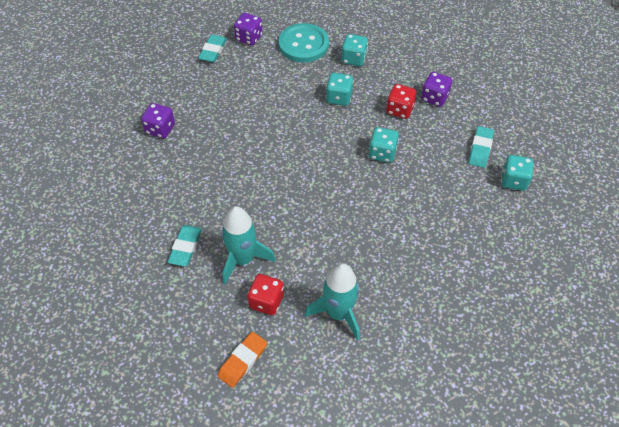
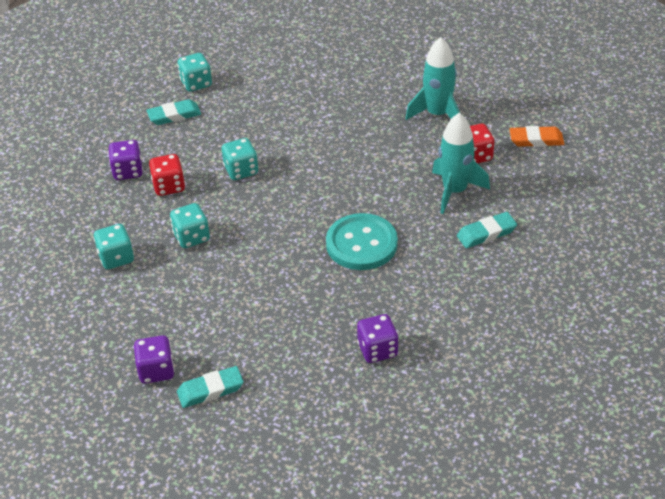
camera: 125 degrees left, 10 degrees down
(303, 44) = (126, 313): turquoise button -> turquoise button (361, 244)

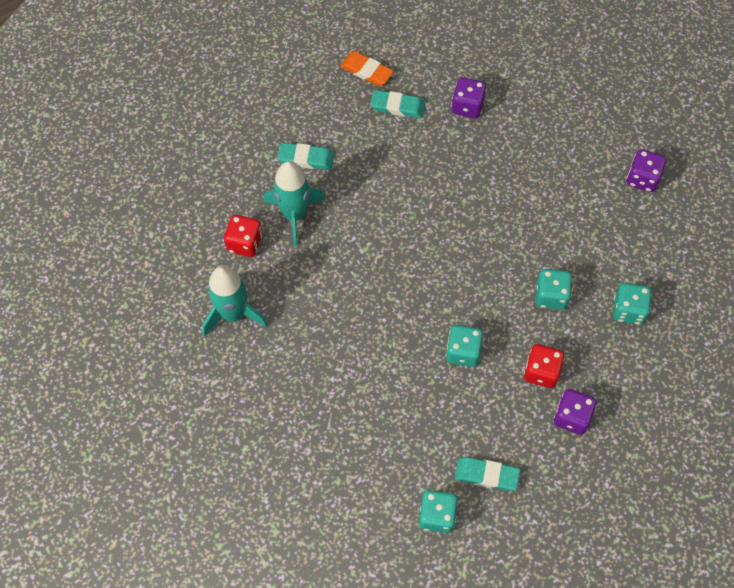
camera: 150 degrees left, 20 degrees up
(210, 390) = (609, 140): turquoise eraser -> turquoise eraser (397, 106)
(361, 244) = (412, 205): turquoise button -> none
(536, 140) = (177, 229): orange eraser -> orange eraser (366, 71)

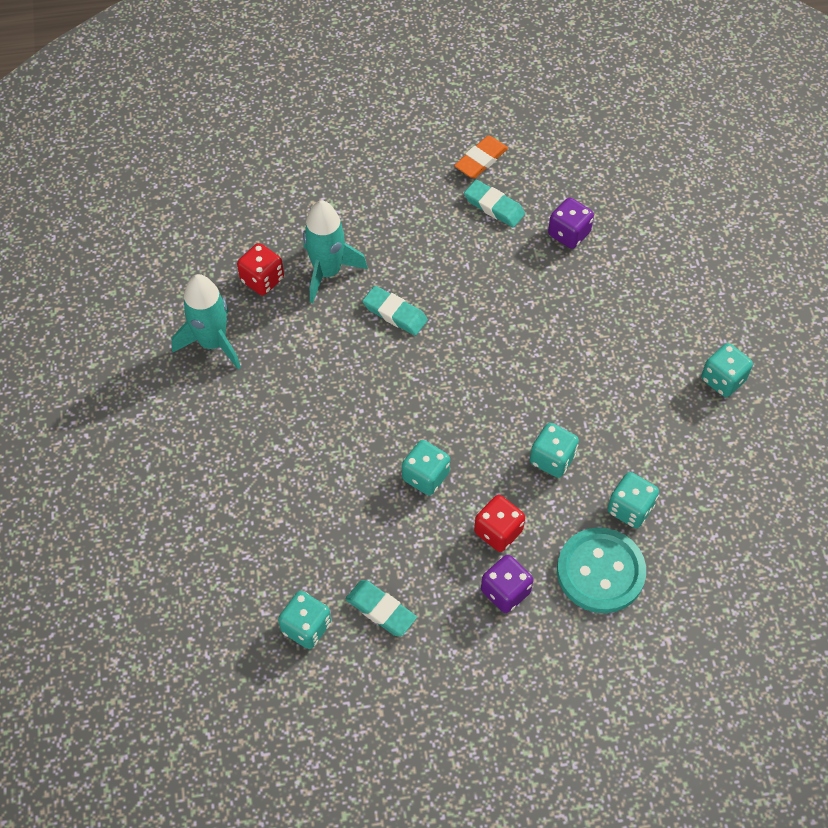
camera: 25 degrees right, 5 degrees down
(306, 158) = (370, 222): turquoise eraser -> turquoise eraser (395, 313)
(366, 71) = (481, 160): orange eraser -> orange eraser turned 75 degrees clockwise
(632, 369) = (600, 571): none -> turquoise button
(642, 178) = (723, 380): purple dice -> turquoise dice

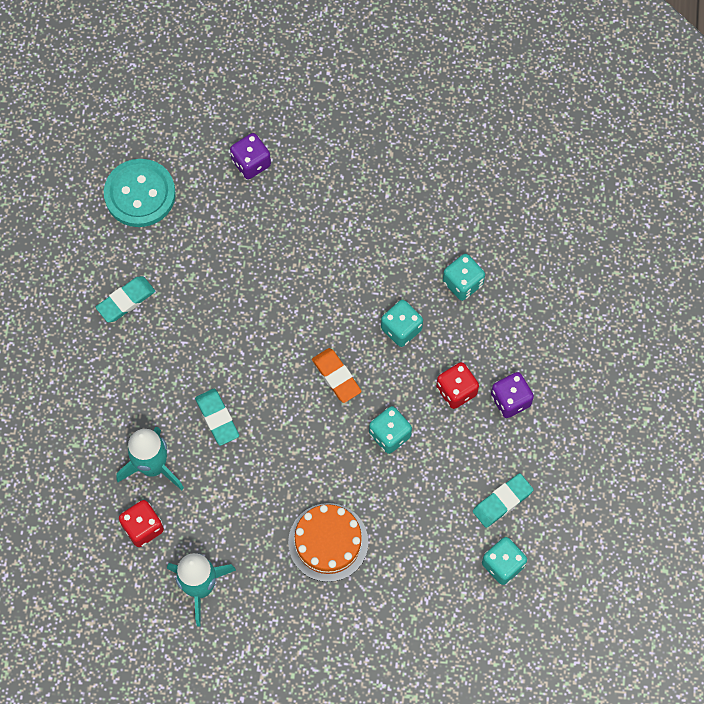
camera: 75 degrees left, 10 degrees up
(288, 445) = (328, 542): none -> orange cake
(395, 313) = (217, 418): turquoise eraser -> turquoise eraser turned 75 degrees counterclockwise
(481, 160) = (68, 297): orange eraser -> orange eraser (336, 377)
(569, 234) = (177, 246): purple dice -> purple dice (251, 163)
(600, 571) = (511, 323): turquoise button -> turquoise button (140, 194)
(723, 380) = (364, 172): turquoise dice -> none

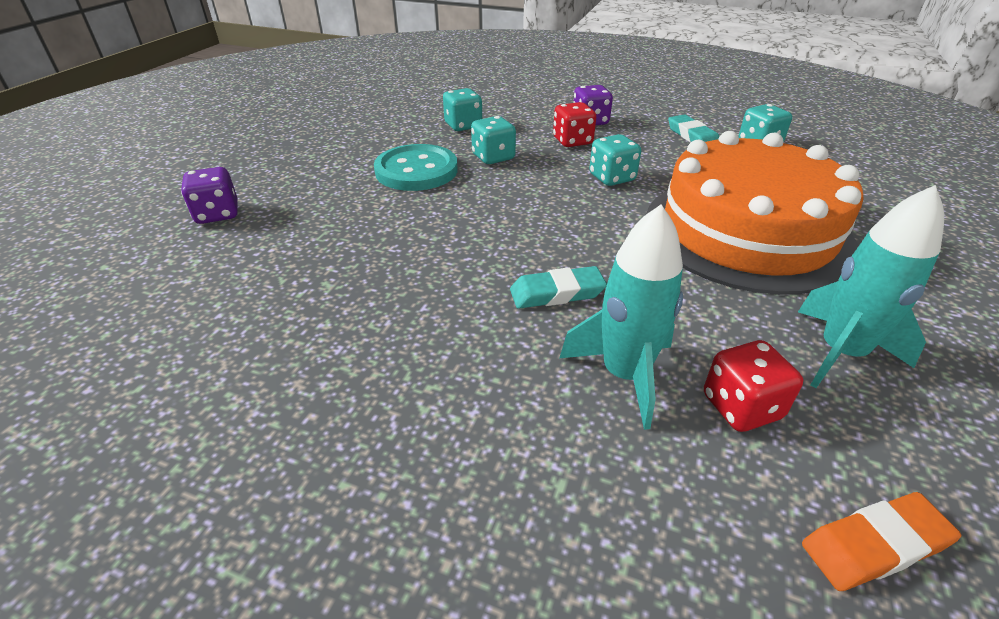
camera: 75 degrees left, 30 degrees down
(126, 301) = (313, 358): turquoise eraser -> none
(140, 194) = (152, 313): turquoise button -> turquoise button (416, 170)
(328, 542) = (746, 231): orange cake -> orange cake, size x1.95
(336, 377) = (531, 198): orange eraser -> orange eraser (875, 545)

